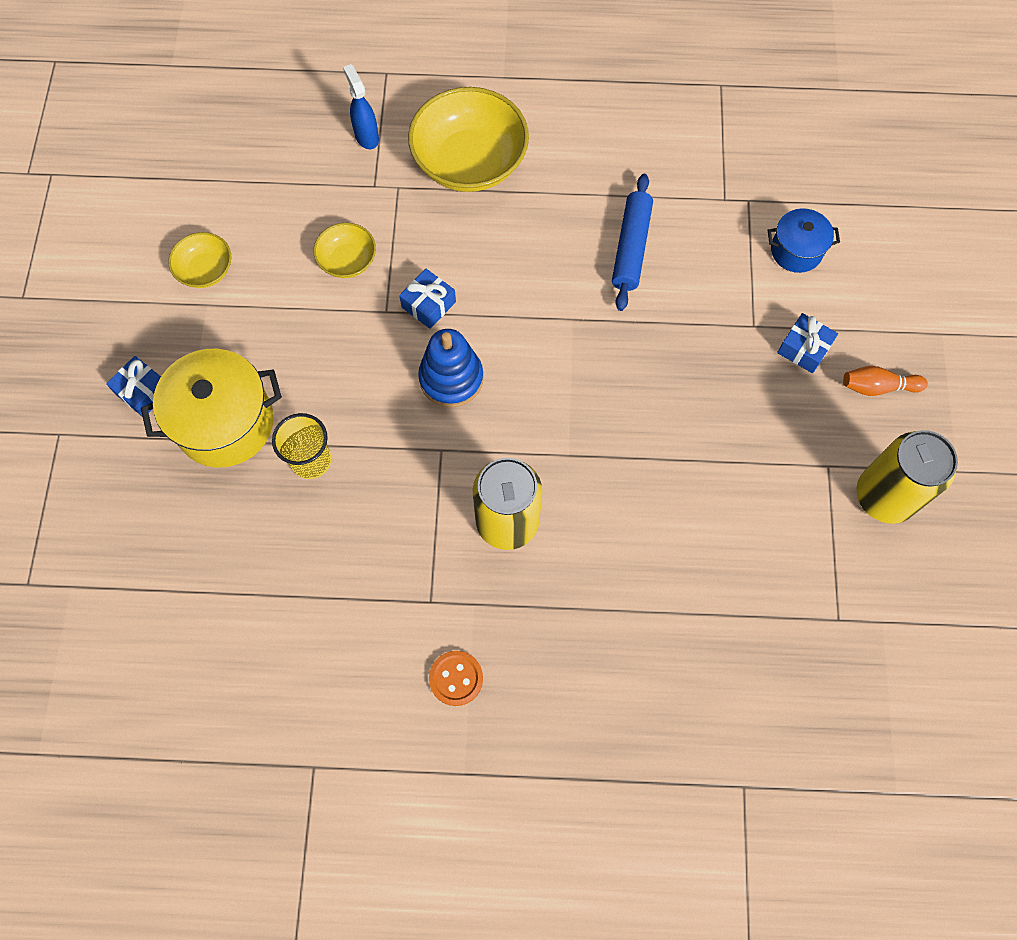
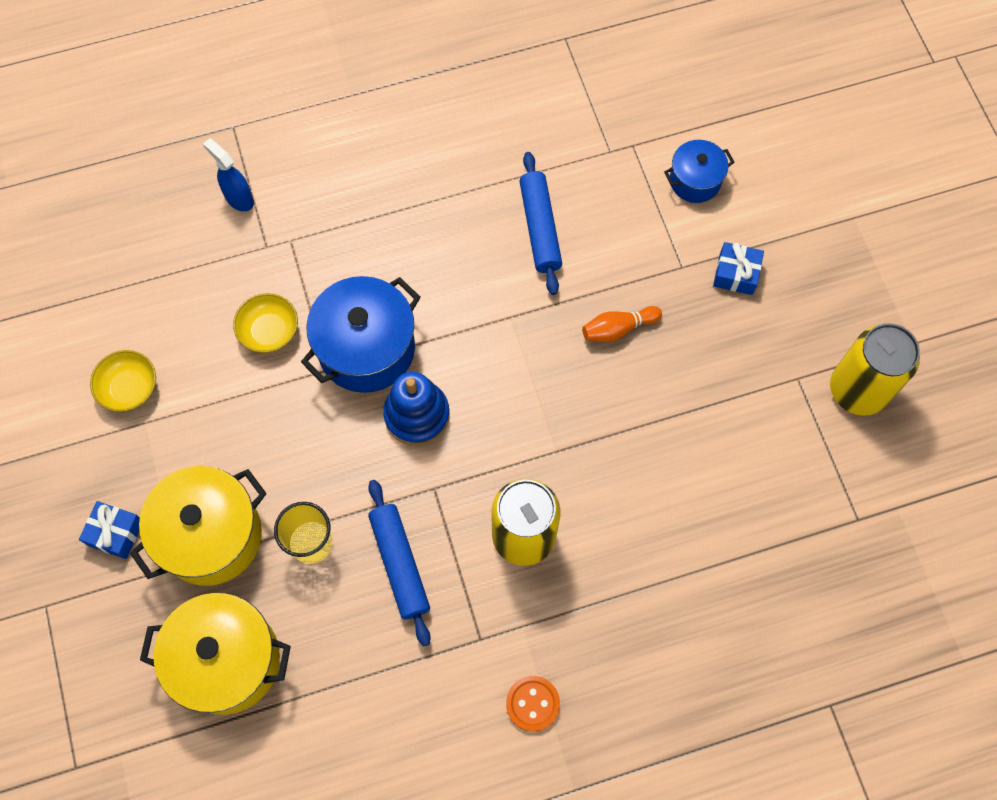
camera: 20 degrees left, 0 degrees up
(195, 538) = (227, 660): none -> yellow pot
(383, 507) = (400, 564): none -> blue rolling pin
(428, 304) = (366, 349): blue gift -> blue pot
(470, 162) = (352, 192): yellow bowl -> none
(877, 387) = (815, 288): orange bowling pin -> orange bowling pin (618, 329)

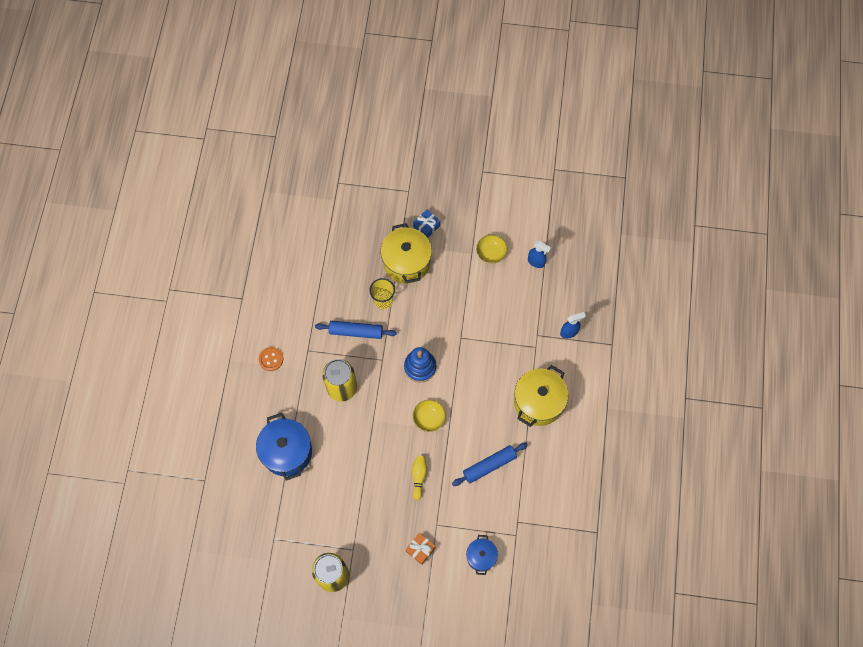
camera: 115 degrees right, 0 degrees up
(119, 303) = (536, 262): none -> blue spray bottle
(227, 660) = (350, 250): yellow pot -> yellow pot (538, 402)
(269, 331) = (492, 320): yellow bowl -> yellow bowl (429, 418)
(366, 349) = (463, 358): blue pot -> blue pot (287, 452)
(540, 228) = (489, 465): blue rolling pin -> blue rolling pin turned 45 degrees counterclockwise
(618, 329) = (419, 477): orange bowling pin -> yellow bowling pin
(736, 274) = (420, 549): blue gift -> orange gift

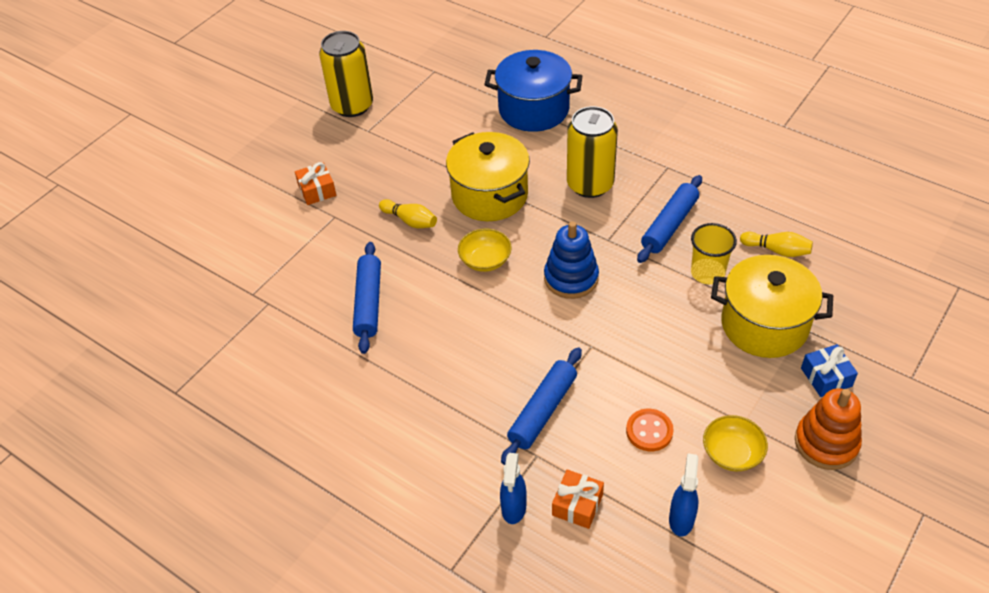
camera: 120 degrees right, 20 degrees down
(271, 359) = (673, 129): orange button -> orange button (649, 431)
(350, 272) = (777, 250): none -> yellow bowling pin
(465, 217) = (826, 443): none -> orange stacking toy
(481, 556) = (257, 246): blue pot -> none
(511, 343) = (543, 411): none -> blue rolling pin
(536, 262) = (681, 519): blue spray bottle -> blue spray bottle turned 135 degrees clockwise
(538, 402) = (420, 405): yellow pot -> yellow pot (489, 195)
(552, 306) = (577, 505): none -> orange gift

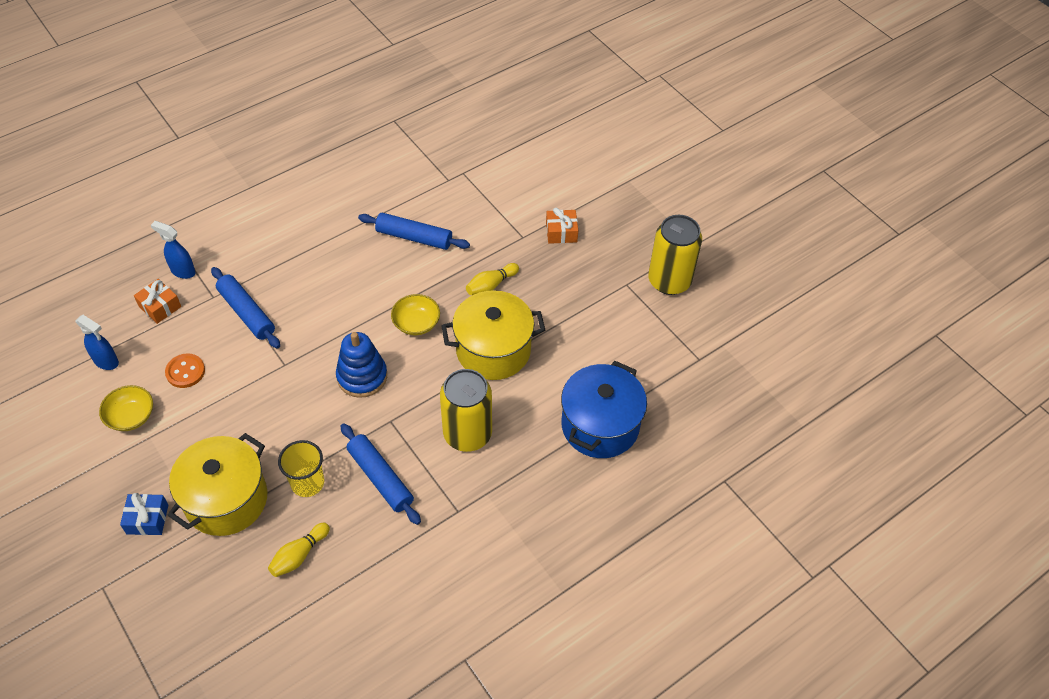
camera: 105 degrees right, 5 degrees up
(826, 443) = (94, 485): orange stacking toy -> none

